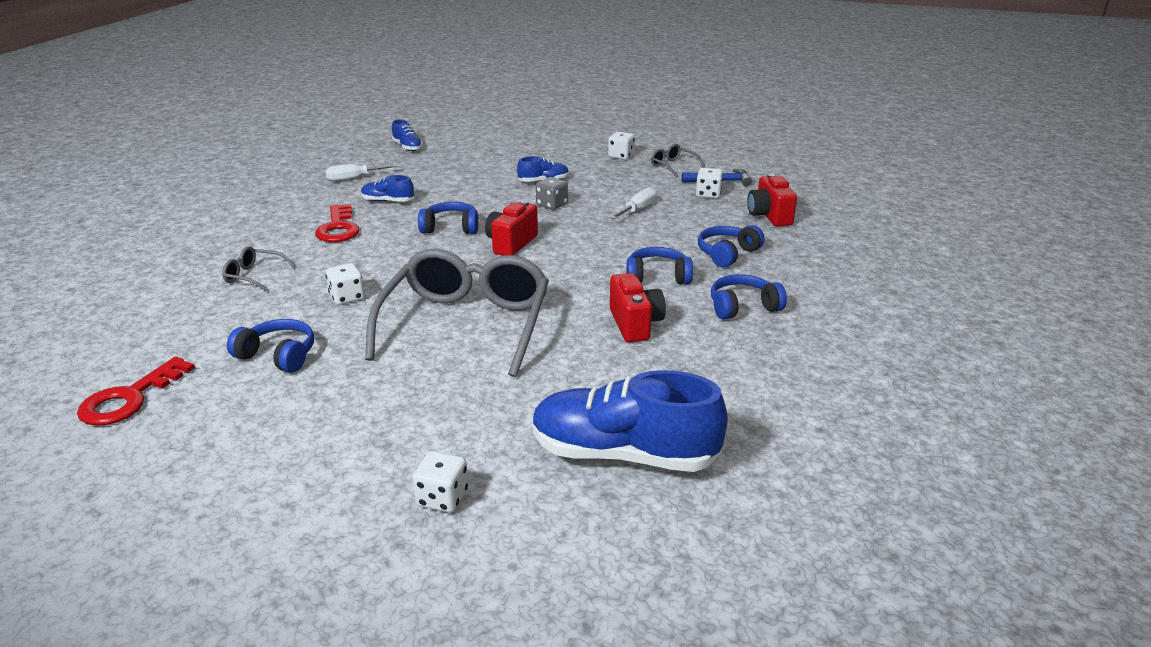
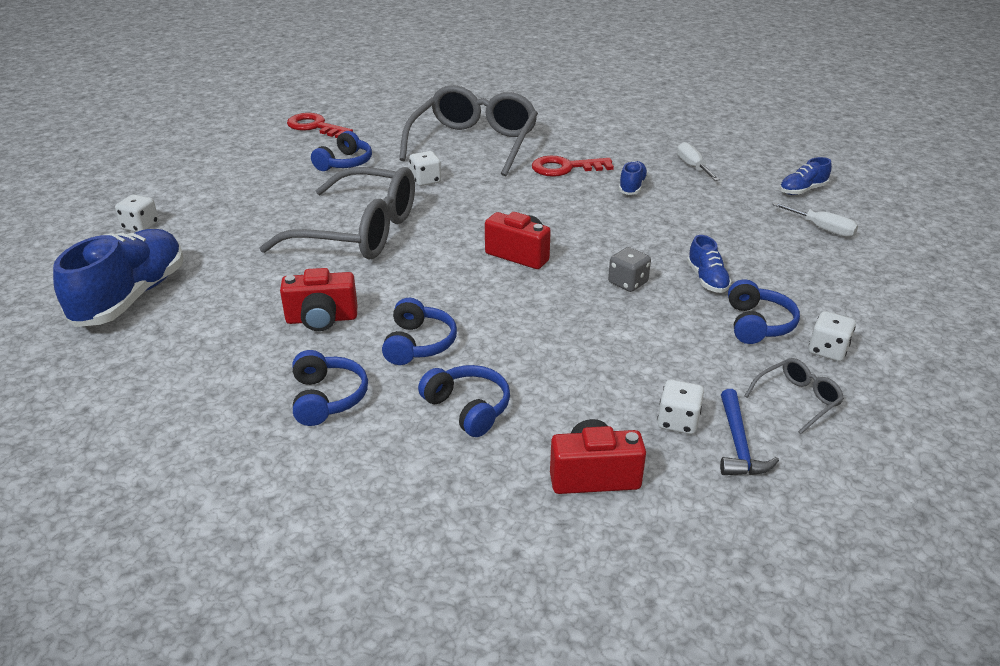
camera: 95 degrees right, 5 degrees up
(254, 276) = (474, 143): grey glasses -> grey glasses, size x2.44
(450, 228) = (562, 221): blue headphones -> blue headphones (757, 324)
(638, 209) = (615, 348): white screwdriver -> white screwdriver (822, 229)

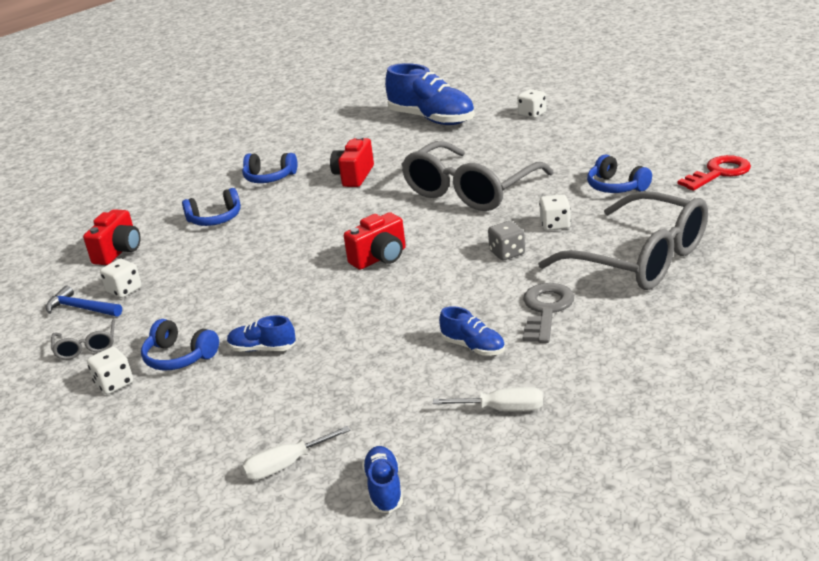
camera: 115 degrees right, 5 degrees down
(418, 344) = (295, 207): blue headphones -> none
(565, 168) = (546, 310): red key -> grey key
(628, 283) = (294, 304): grey dice -> grey dice (507, 253)

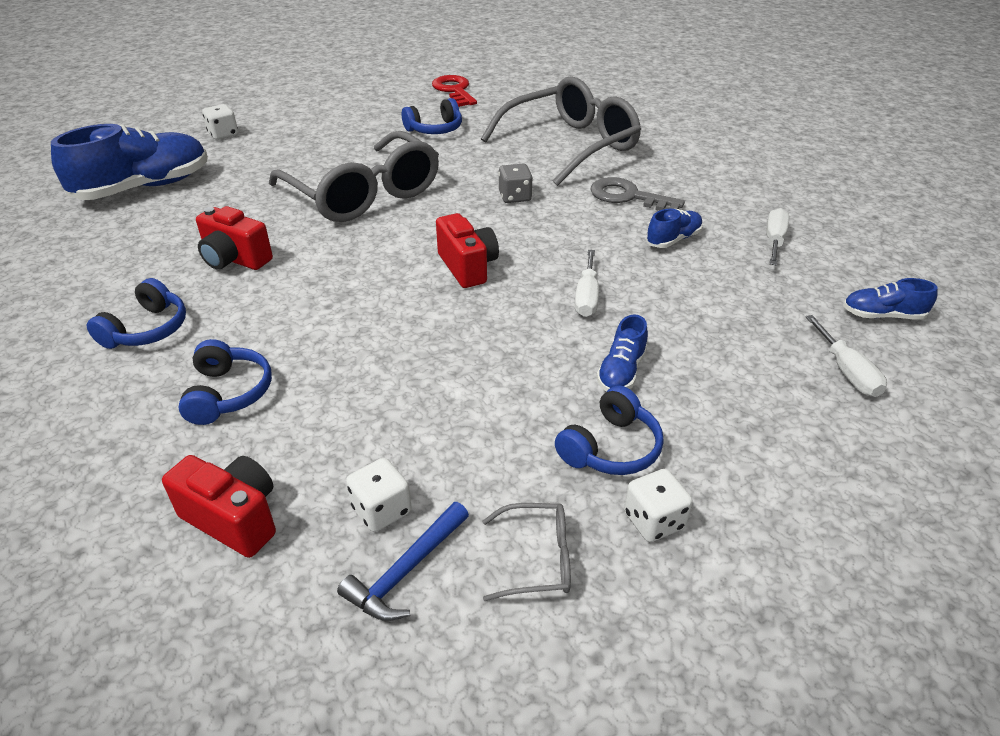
camera: 80 degrees left, 10 degrees up
(357, 317) = (586, 297): none -> white screwdriver
(555, 225) = (480, 166): white dice -> none

